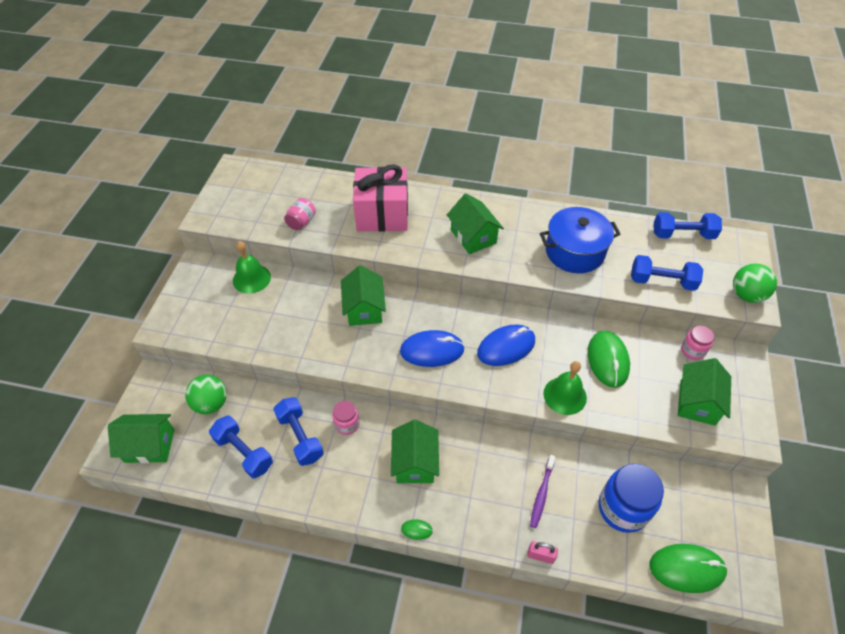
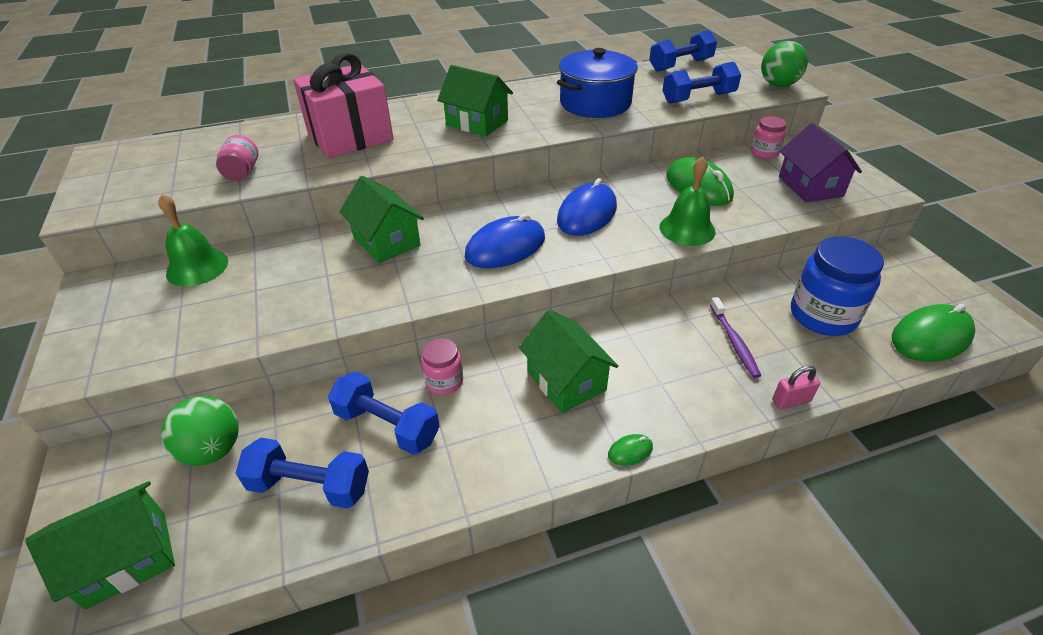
camera: 30 degrees left, 10 degrees down
(697, 402) = (810, 186): green house -> purple house

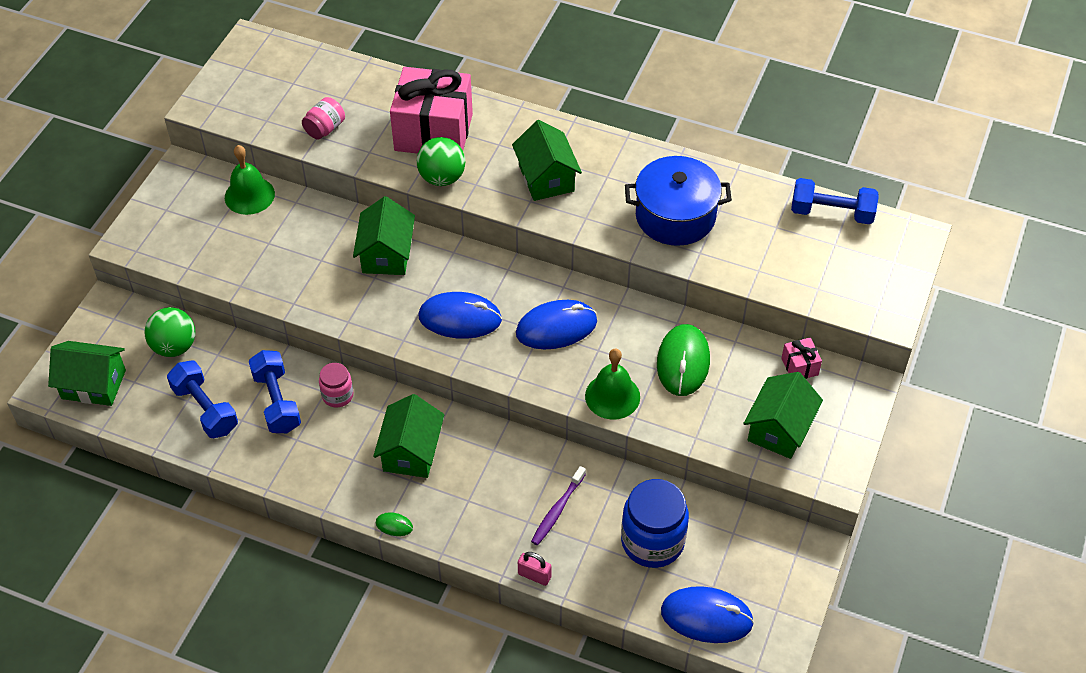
camera: 40 degrees right, 10 degrees up
(698, 98) = (777, 270): blue dumbbell -> none
(764, 153) = (799, 366): pink jar -> pink gift
(778, 85) = (883, 303): green ball -> green ball (442, 178)
(810, 186) = (779, 429): purple house -> green house
(930, 337) = (706, 616): green mouse -> blue mouse

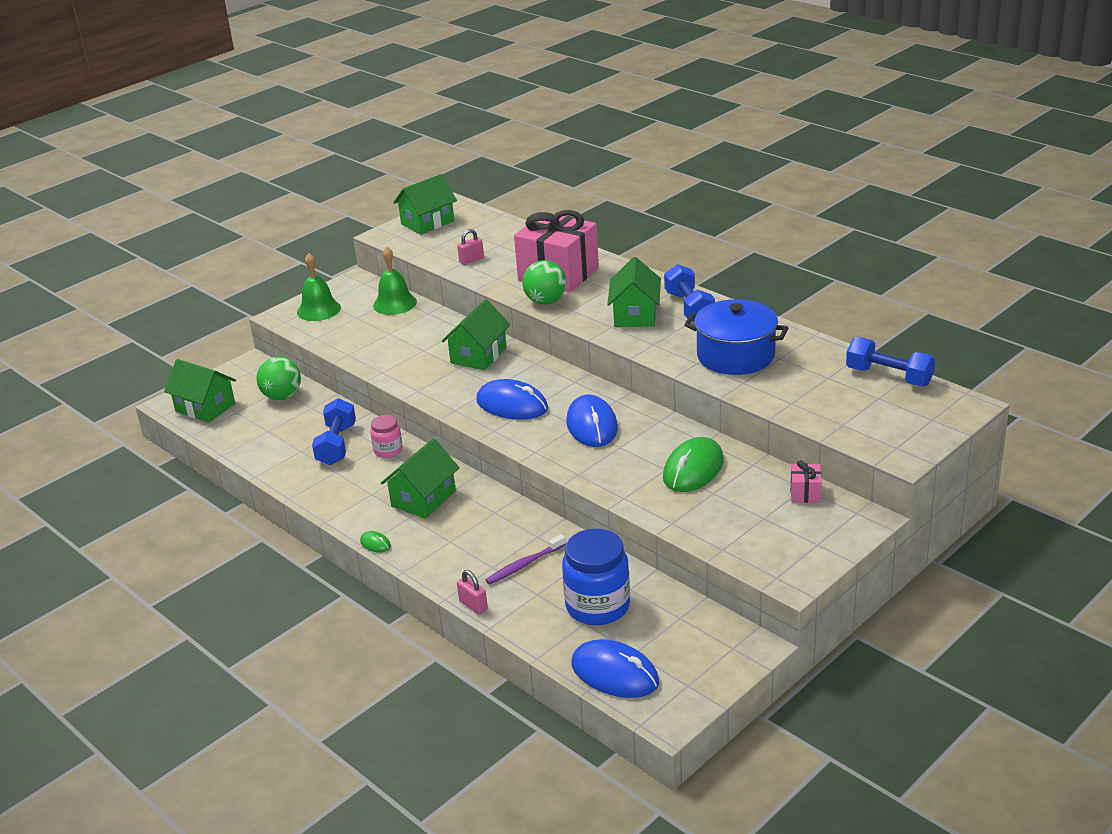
camera: 25 degrees right, 20 degrees down
(205, 409) = (277, 438): blue dumbbell -> blue dumbbell (689, 308)
(325, 129) = (471, 260): pink jar -> pink padlock
(556, 327) = (592, 425): blue mouse -> blue mouse turned 75 degrees clockwise
(612, 396) = (612, 479): green bell -> green bell (319, 310)
(779, 429) = (757, 533): green house -> green house (427, 222)

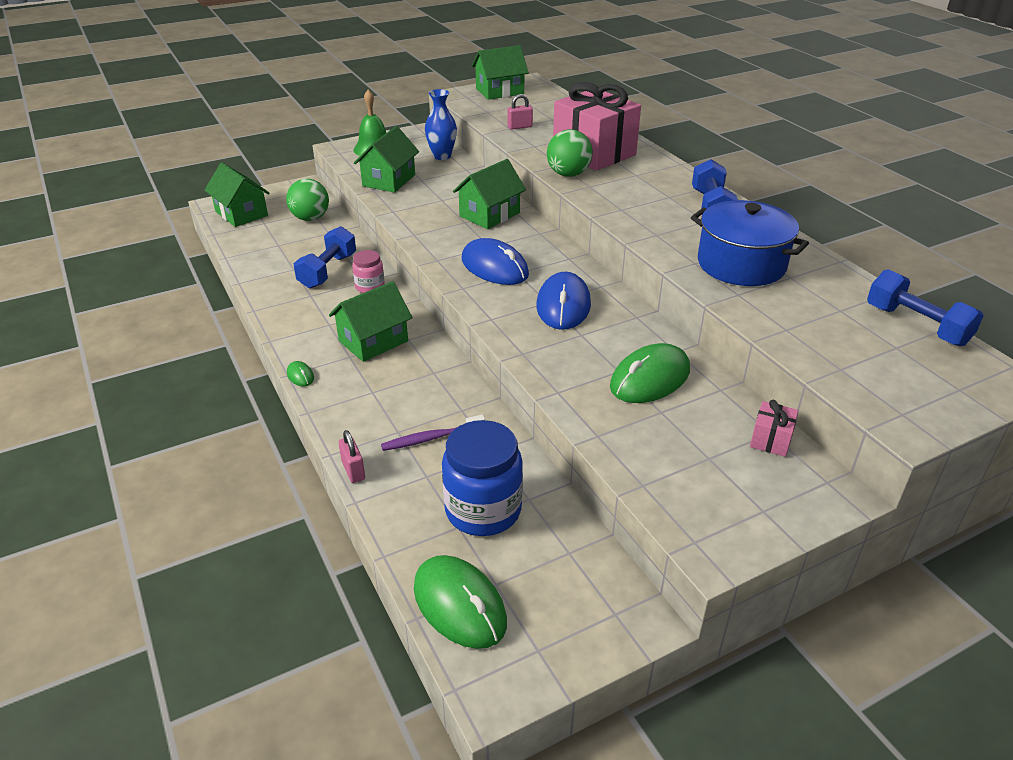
camera: 15 degrees right, 5 degrees up
(395, 303) = (442, 156): green bell -> blue vase
(615, 673) = (460, 604): blue mouse -> green mouse
(635, 315) = (651, 203): green house -> green house (389, 180)

